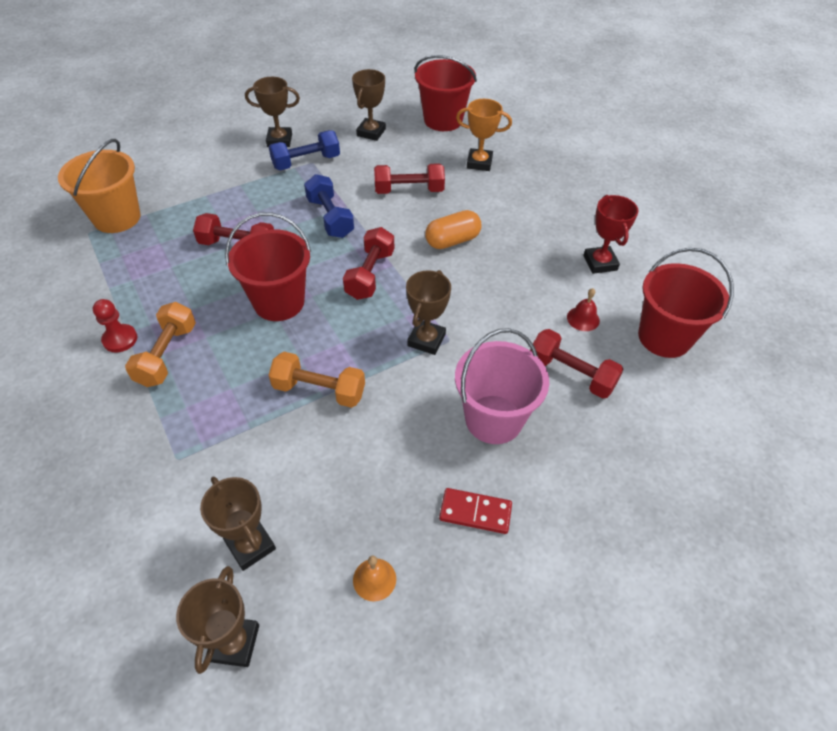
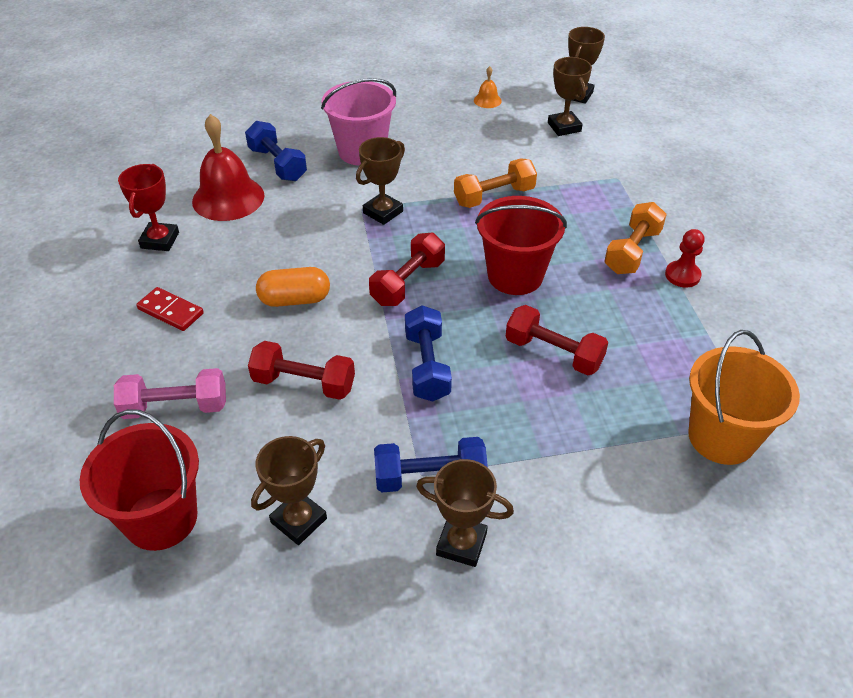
camera: 160 degrees left, 5 degrees down
(319, 390) = (494, 196): orange dumbbell -> orange dumbbell turned 60 degrees counterclockwise
(475, 512) = (408, 112): red domino -> red domino (170, 311)
(479, 163) = (175, 407): orange trophy -> pink dumbbell
(571, 374) = (278, 164): red dumbbell -> blue dumbbell
(583, 318) = (228, 198): red bell -> red bell, size x2.23
(664, 337) = (174, 171): red bucket -> none

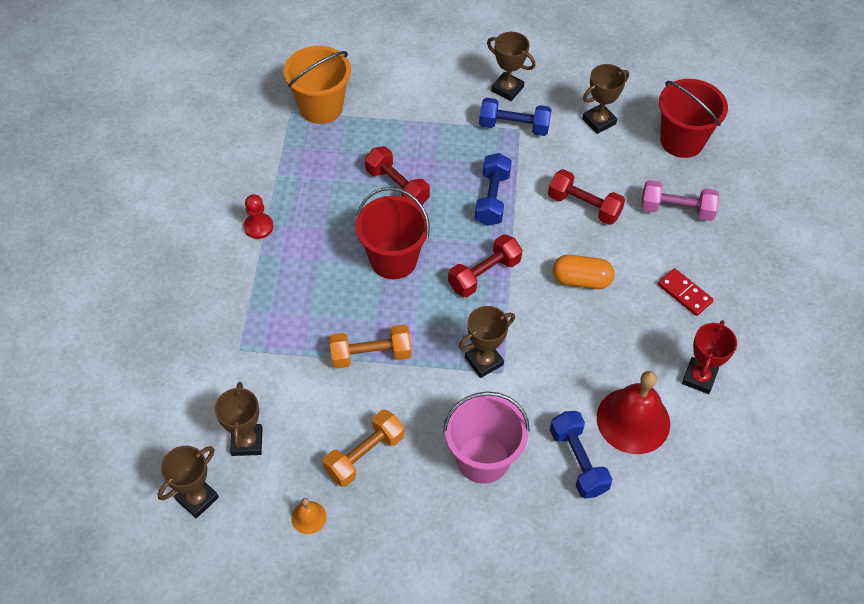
camera: 165 degrees left, 10 degrees up
(632, 251) = (282, 259): orange dumbbell -> orange dumbbell (364, 455)

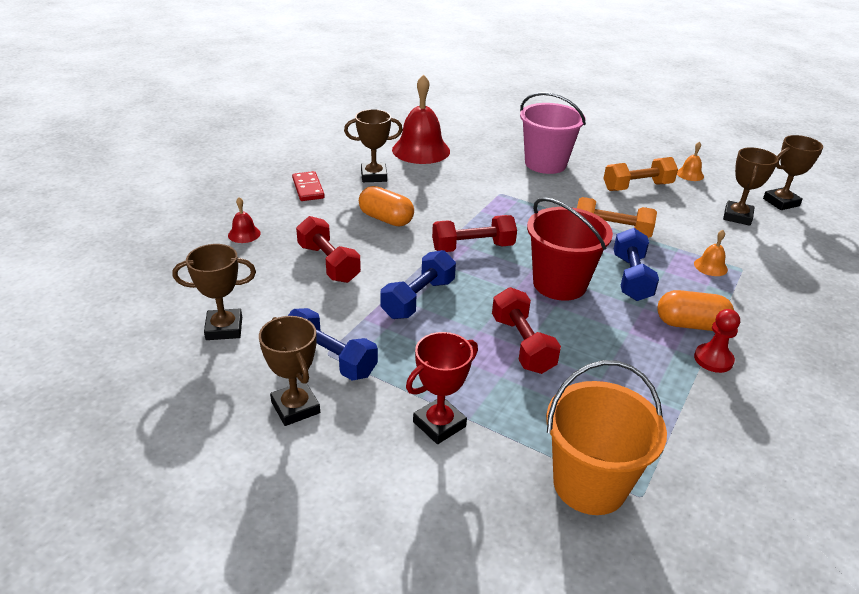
camera: 155 degrees left, 20 degrees down
(269, 339) = (710, 266): none -> orange bell
(279, 256) = (690, 324): none -> orange capsule
(484, 361) = (512, 202): brown trophy -> brown trophy (374, 176)
(577, 461) = (477, 147): blue dumbbell -> blue dumbbell (631, 278)
(676, 209) = (244, 234): pink dumbbell -> red bell
(682, 141) = (161, 280): red bucket -> none
(699, 377) = (352, 153): red trophy -> red trophy (439, 424)

